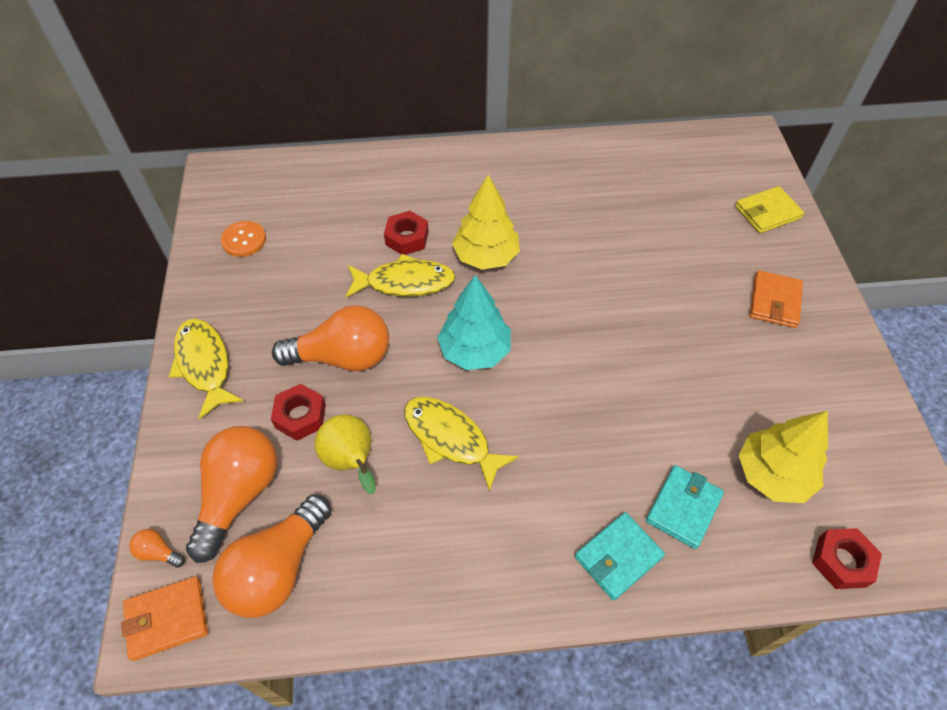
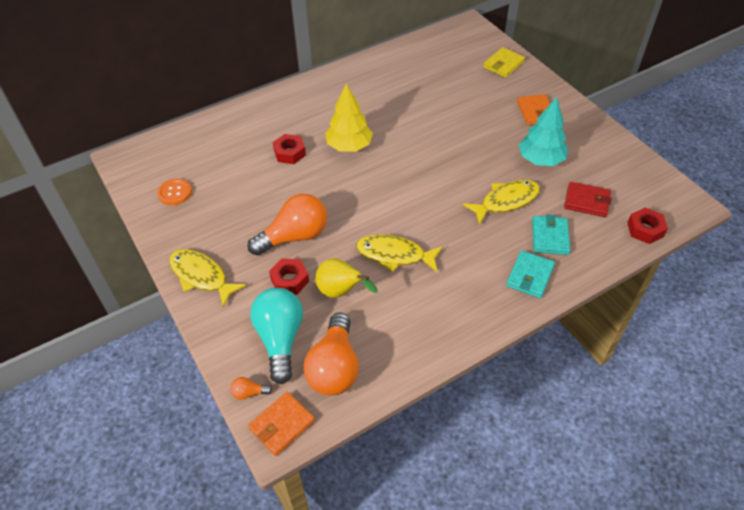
camera: 25 degrees left, 5 degrees down
(239, 494) = (280, 339): orange light bulb -> turquoise light bulb
(405, 282) = (306, 179): yellow fish -> yellow fish (506, 201)
(474, 351) = (377, 202): turquoise tree -> turquoise tree (540, 159)
(773, 475) = (586, 201): yellow tree -> red wallet

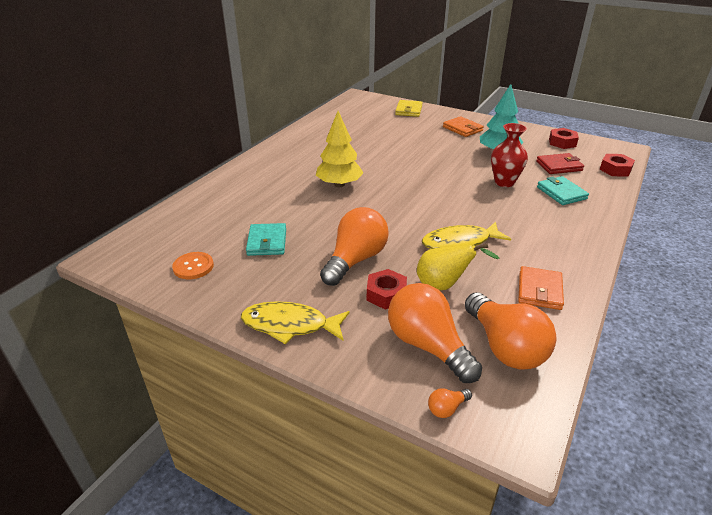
camera: 30 degrees left, 15 degrees down
(280, 339) = (428, 346): turquoise light bulb -> orange light bulb
(282, 425) = (512, 422): orange wallet -> orange wallet (539, 290)
(289, 153) = (288, 203): red nut -> red nut (562, 142)
(506, 201) = (504, 182): yellow fish -> red vase
(530, 276) = (578, 220): turquoise wallet -> turquoise wallet (267, 242)

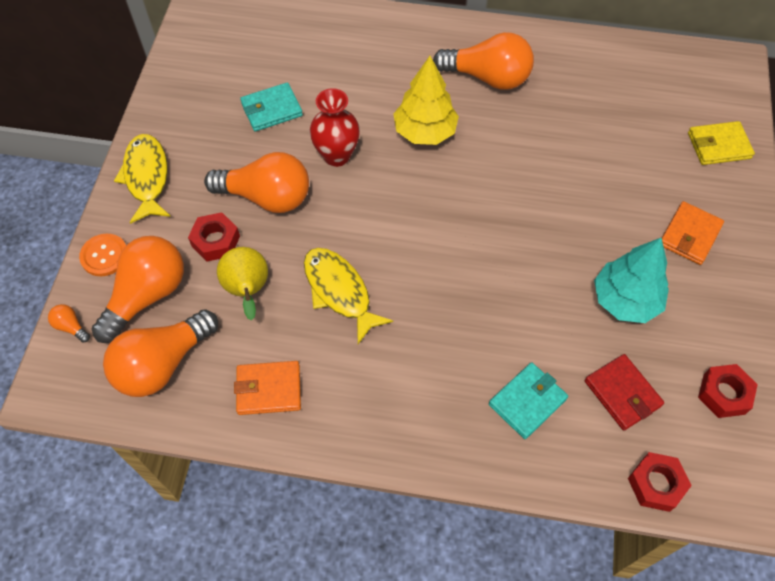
camera: 70 degrees right, 25 degrees up
(193, 267) = (209, 70): orange button -> orange button (104, 256)
(311, 156) = (487, 77): none -> orange light bulb
(504, 182) = (525, 321): red vase -> red vase (336, 156)

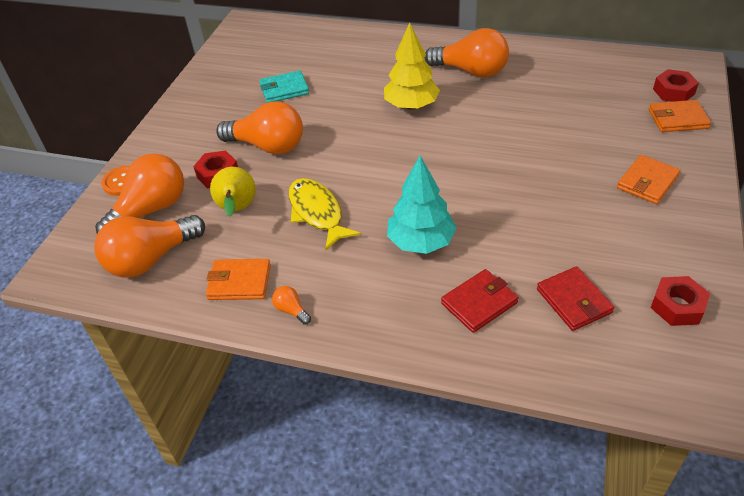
camera: 10 degrees right, 15 degrees down
(71, 327) = (81, 229): orange light bulb -> orange light bulb (291, 310)
(146, 177) = (171, 131): yellow fish -> none
(336, 156) = (332, 120): red vase -> none
(527, 402) = (479, 303): turquoise wallet -> red wallet
(625, 300) = (582, 228): turquoise tree -> turquoise tree (421, 242)
(656, 484) = (603, 378): red nut -> red nut (673, 91)
(718, 145) = (677, 119): yellow wallet -> orange wallet

